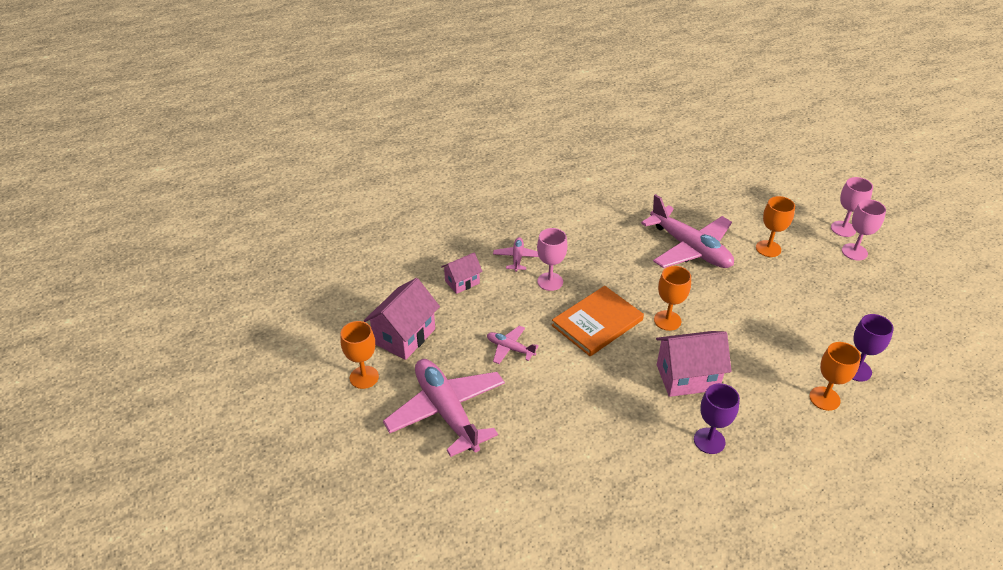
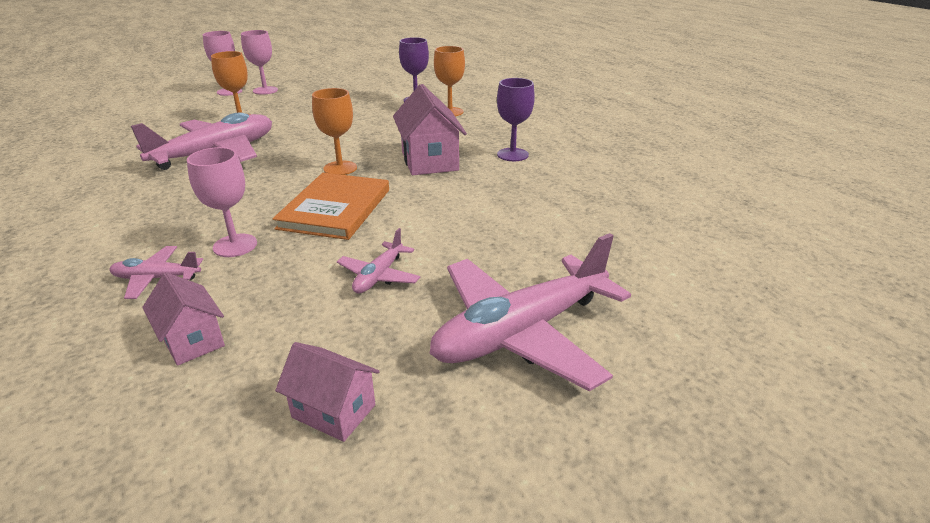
camera: 95 degrees left, 10 degrees down
(364, 377) = (456, 466): orange goblet -> none
(404, 336) = (334, 411): pink house -> pink house, size x0.59
(597, 323) = (335, 209): orange book -> orange book turned 60 degrees clockwise

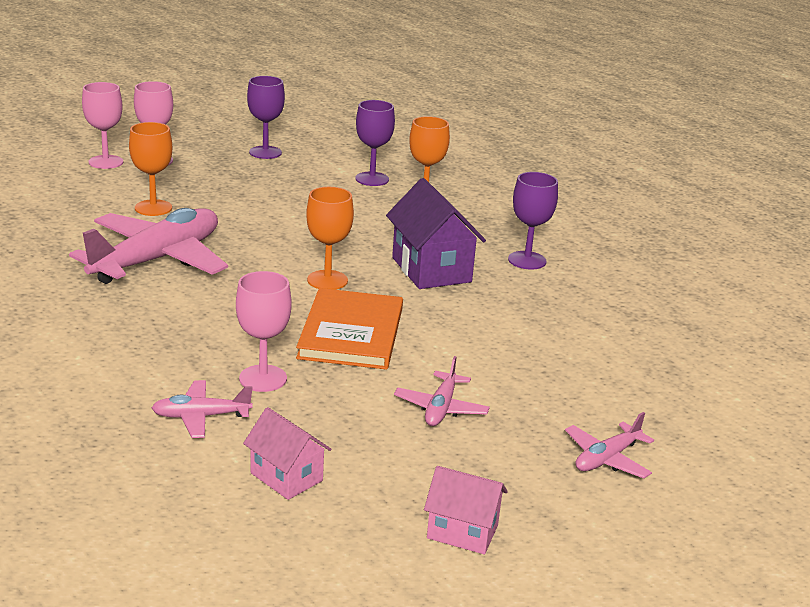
camera: 10 degrees left, 5 degrees down
(347, 85) = (265, 152): none -> purple goblet
(429, 161) = (431, 270): pink house -> purple house
(521, 332) = (607, 458): pink plane -> pink plane, size x0.47

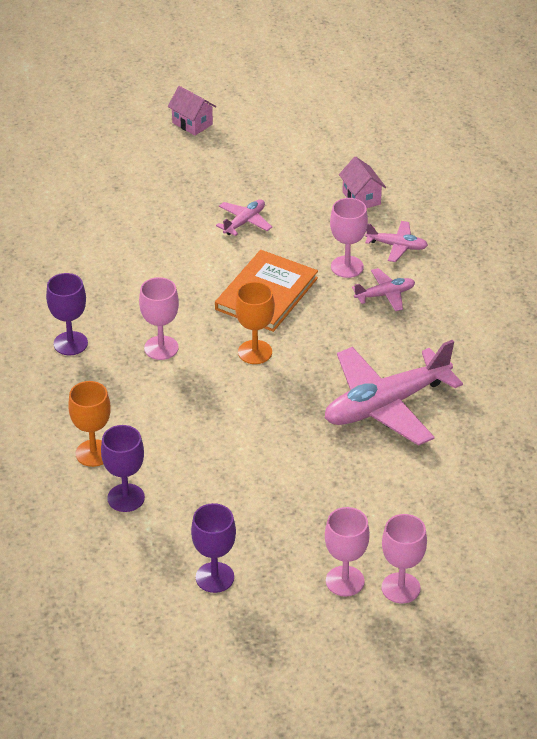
camera: 155 degrees left, 15 degrees up
(153, 208) = (370, 486): orange goblet -> none
(431, 270) = (161, 348): purple house -> pink goblet
(462, 532) = (283, 151): pink house -> pink house (192, 123)
(607, 458) = (171, 171): pink plane -> pink plane (385, 295)

